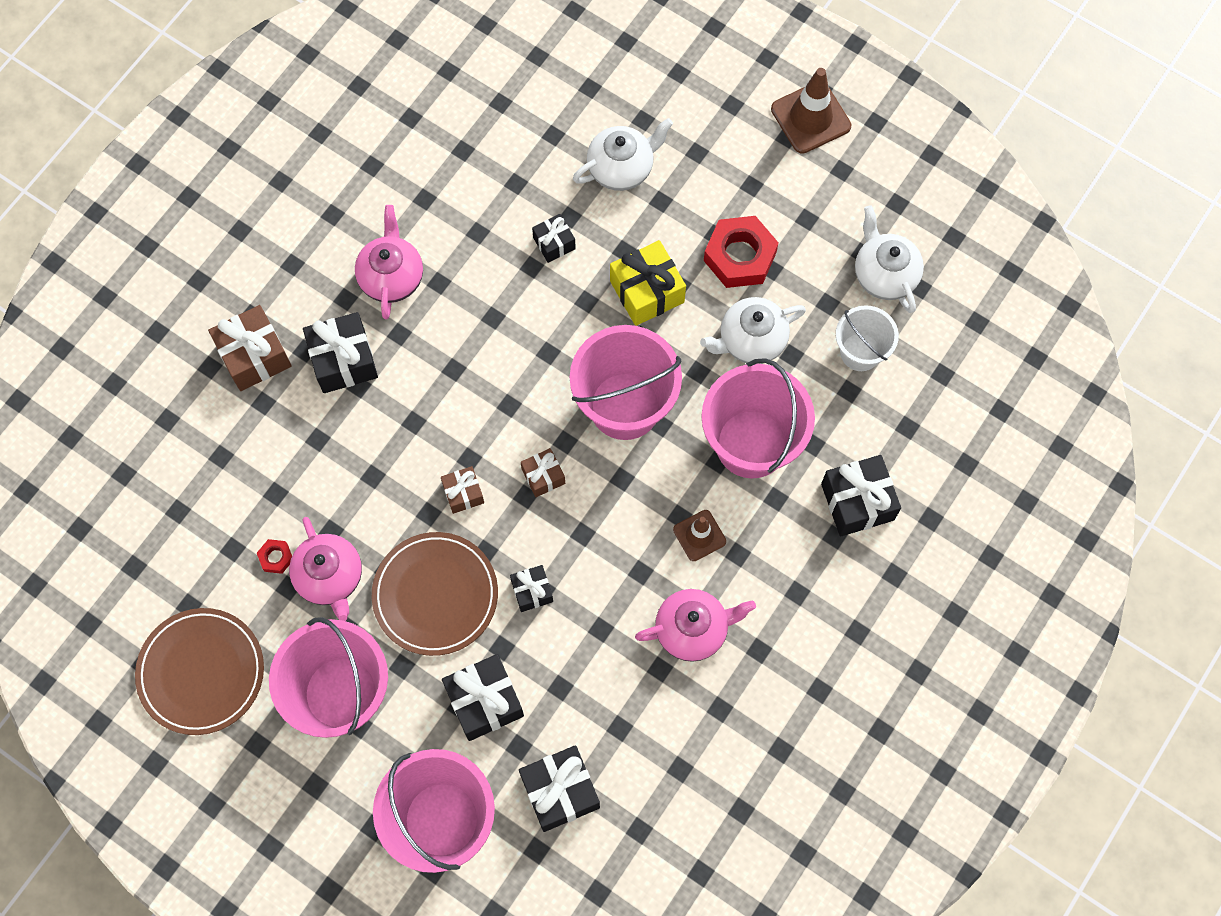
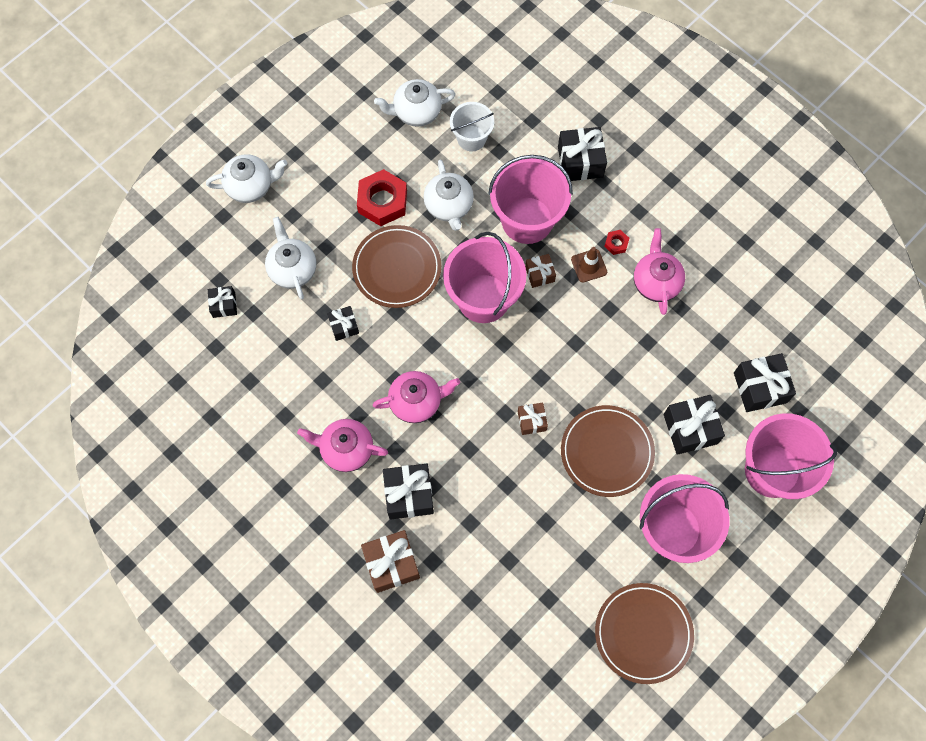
camera: 80 degrees left, 0 degrees up
(276, 557) = (560, 566): red nut -> red nut (616, 243)
(330, 577) = (582, 527): pink teapot -> pink teapot (417, 401)
(532, 591) = (613, 384): black gift -> black gift (224, 305)
(543, 476) = (528, 363): brown gift -> brown gift (539, 274)
(647, 291) = (397, 268): yellow gift -> brown plate
(727, 95) = (251, 186): none -> white teapot
(810, 118) = (283, 134): brown traffic cone -> none

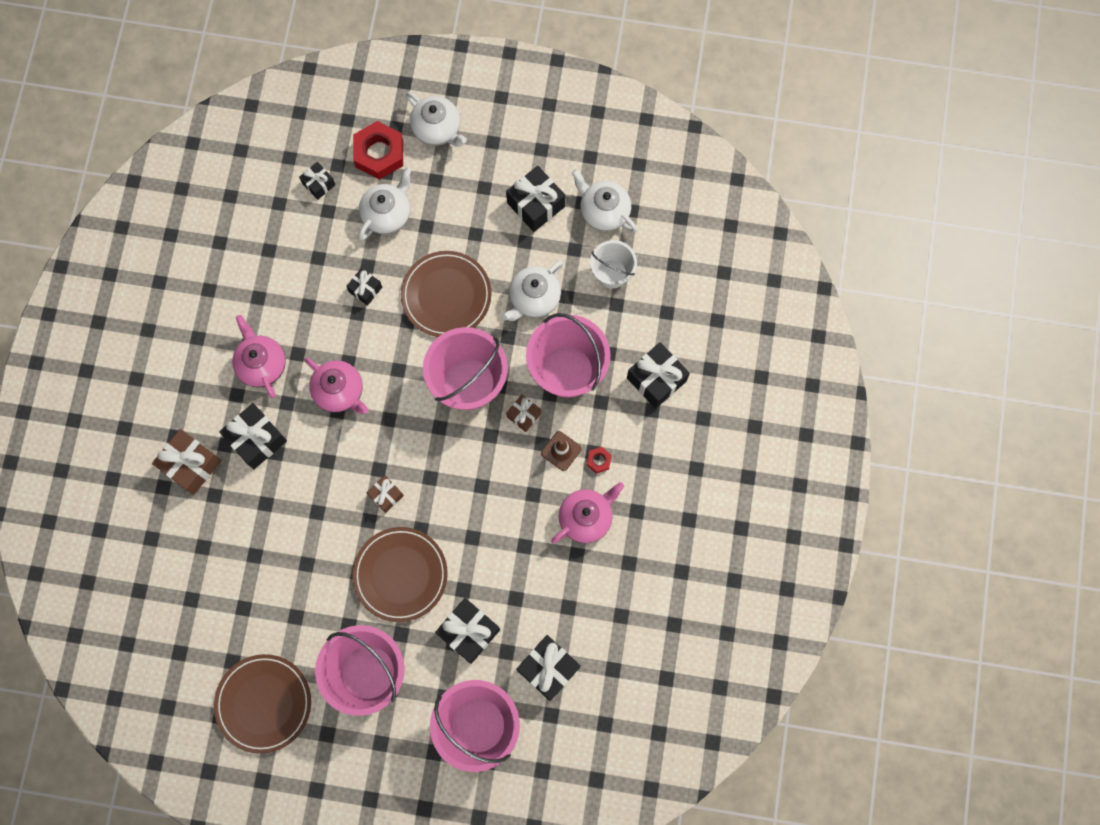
camera: 55 degrees right, 5 degrees up
(372, 155) = (536, 204): none -> black gift
(382, 201) = (499, 242): red nut -> red nut (379, 153)

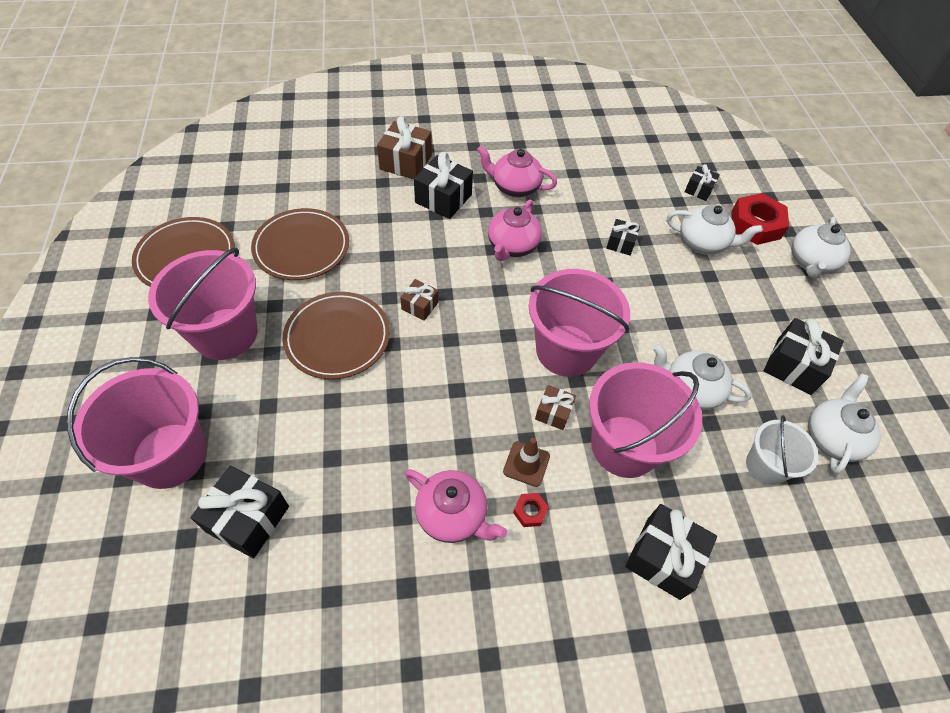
camera: 70 degrees right, 20 degrees down
(261, 364) = (514, 187): pink teapot -> pink teapot turned 120 degrees counterclockwise
(446, 295) = (649, 308): brown plate -> brown plate (302, 247)
(469, 632) = (283, 418): black gift -> none

